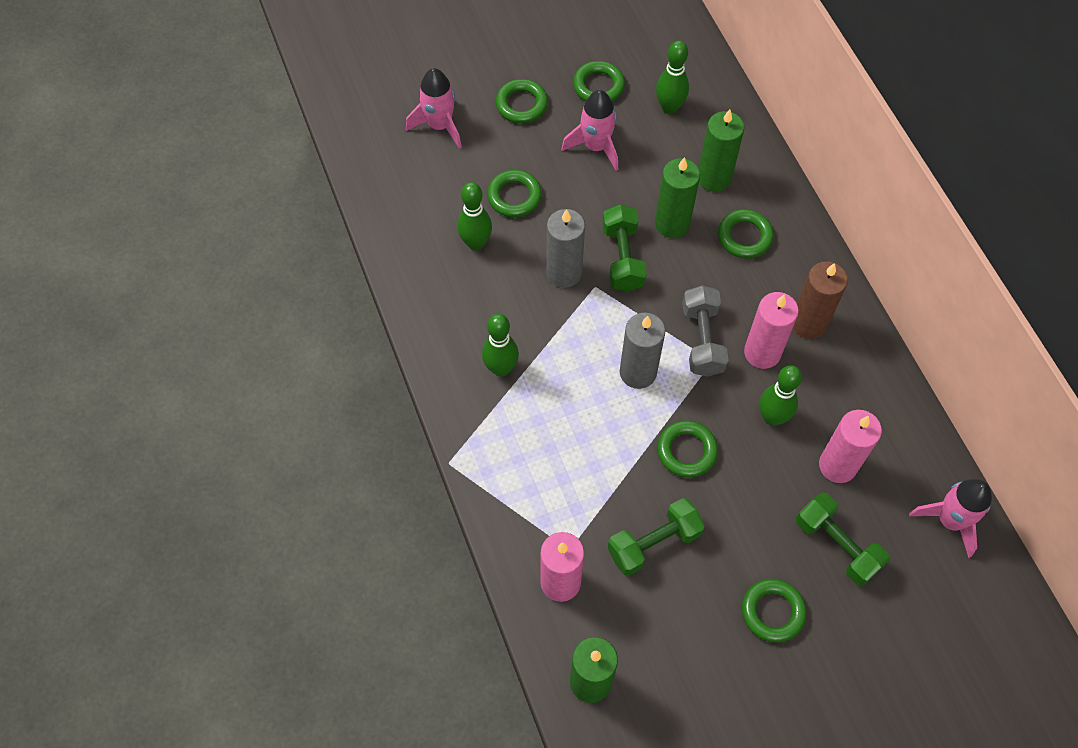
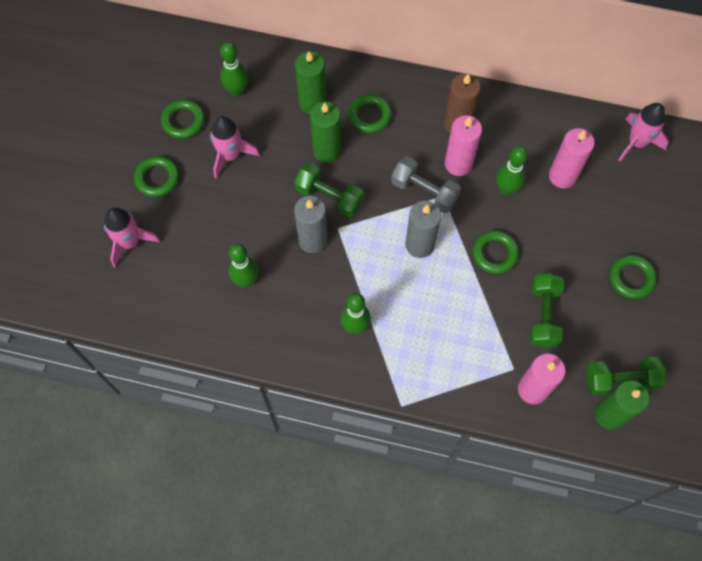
camera: 55 degrees left, 5 degrees up
(514, 196) = (228, 232): green ring -> none
(837, 545) = (612, 213): green dumbbell -> green dumbbell (620, 379)

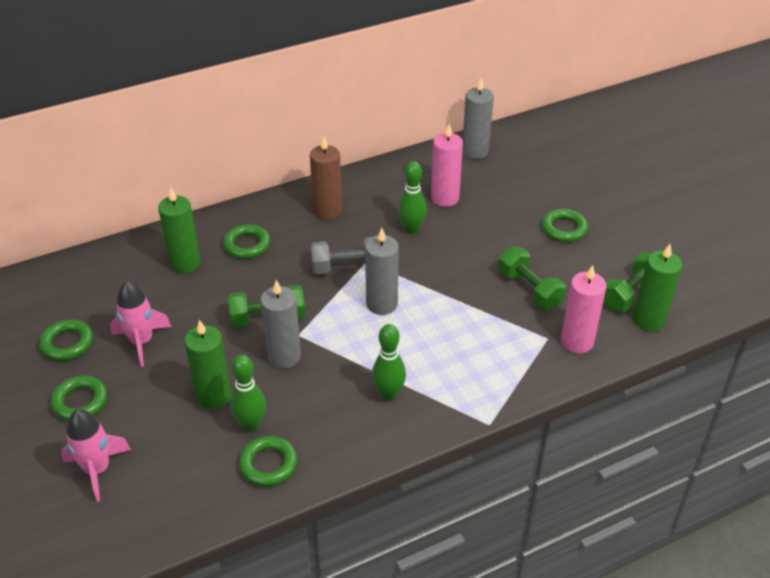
camera: 40 degrees left, 25 degrees down
(237, 91) = (102, 293): green bowling pin -> none
(327, 150) = (232, 288): green candle -> green candle (214, 396)
(458, 164) = (356, 235): pink candle -> none
(494, 253) = (448, 274): green ring -> green ring (268, 464)
(637, 142) = (475, 151): pink rocket -> grey candle

